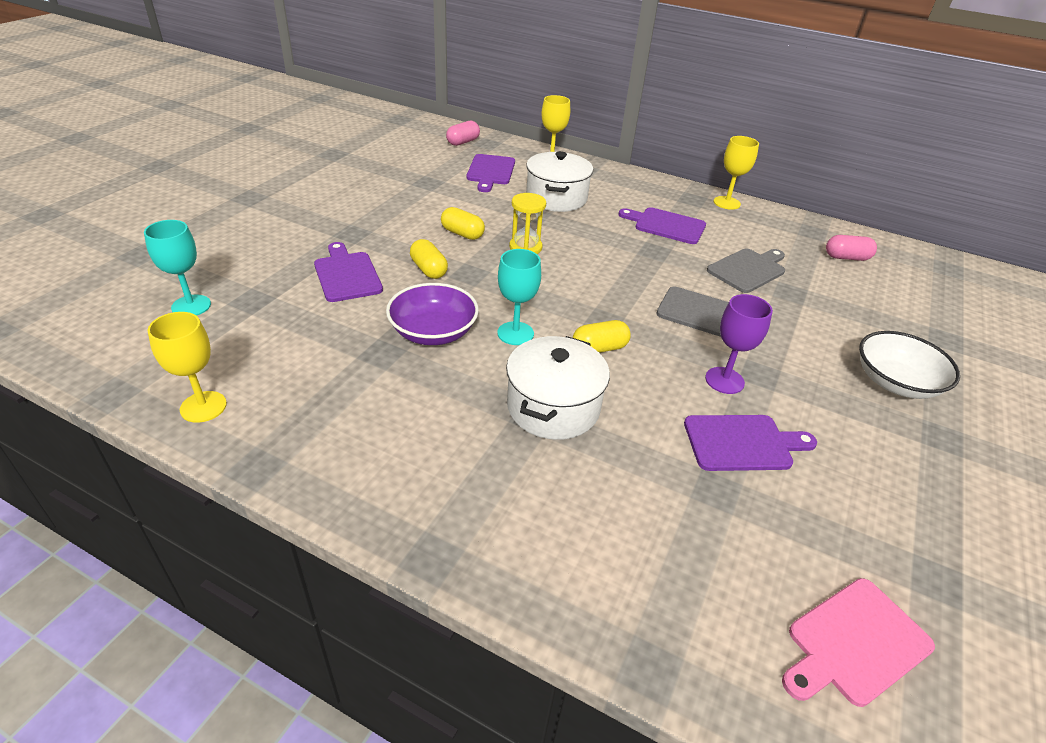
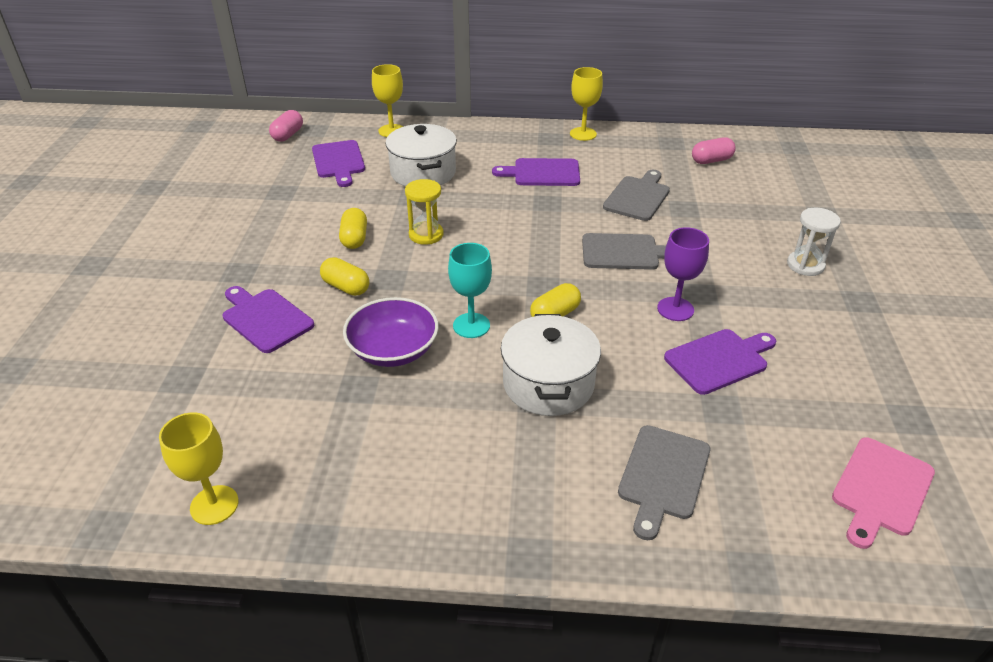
camera: 20 degrees left, 0 degrees up
(191, 306) = (119, 407): turquoise goblet -> none
(462, 234) = (354, 238): yellow capsule -> yellow capsule turned 75 degrees clockwise
(612, 533) = (662, 476): none -> grey cutting board
(895, 382) = (805, 265): white bowl -> white hourglass

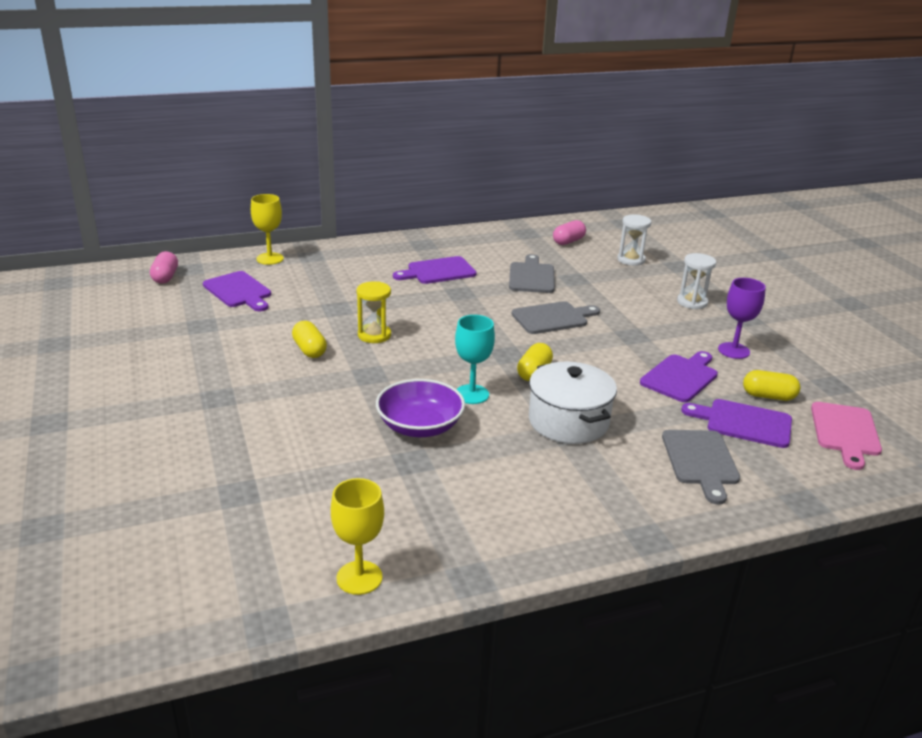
camera: 25 degrees left, 10 degrees down
(265, 319) = (279, 428): purple cutting board -> purple cutting board (744, 423)
(346, 287) = (335, 389): yellow capsule -> yellow capsule (768, 396)
(423, 173) = (330, 288): white pot -> none
(583, 134) = (448, 237): yellow goblet -> none
(675, 309) = (623, 350): purple goblet -> purple goblet (733, 350)
(769, 196) = (631, 260): none -> white hourglass

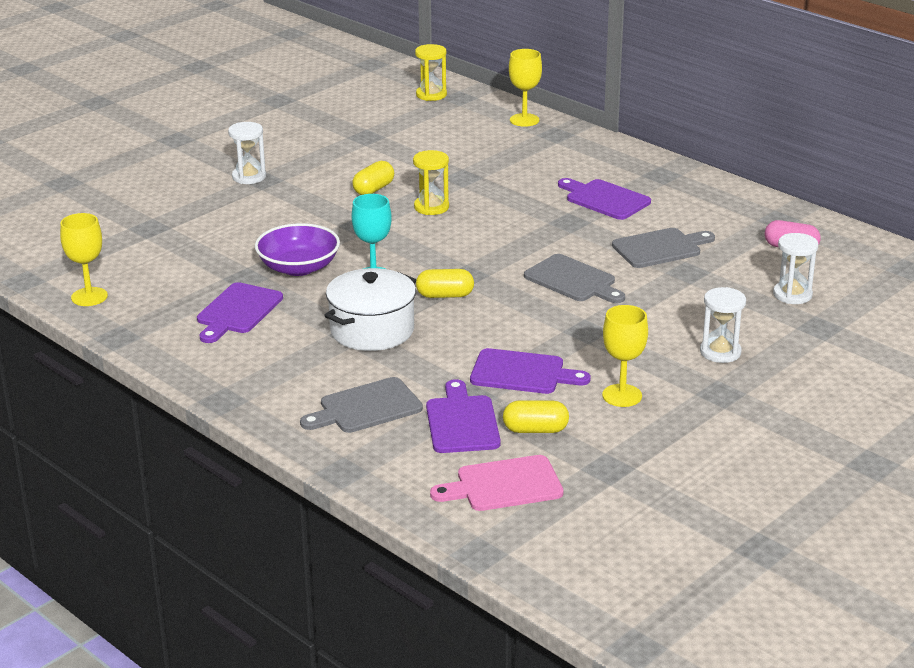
camera: 65 degrees right, 0 degrees up
(165, 277) = (431, 95): pink capsule -> yellow hourglass
(200, 403) = (249, 177): none -> white hourglass
(238, 291) = (442, 129): purple cutting board -> purple cutting board (237, 311)
(733, 350) = (622, 395): purple goblet -> yellow goblet
(768, 396) = (535, 430): yellow capsule -> yellow capsule turned 75 degrees counterclockwise

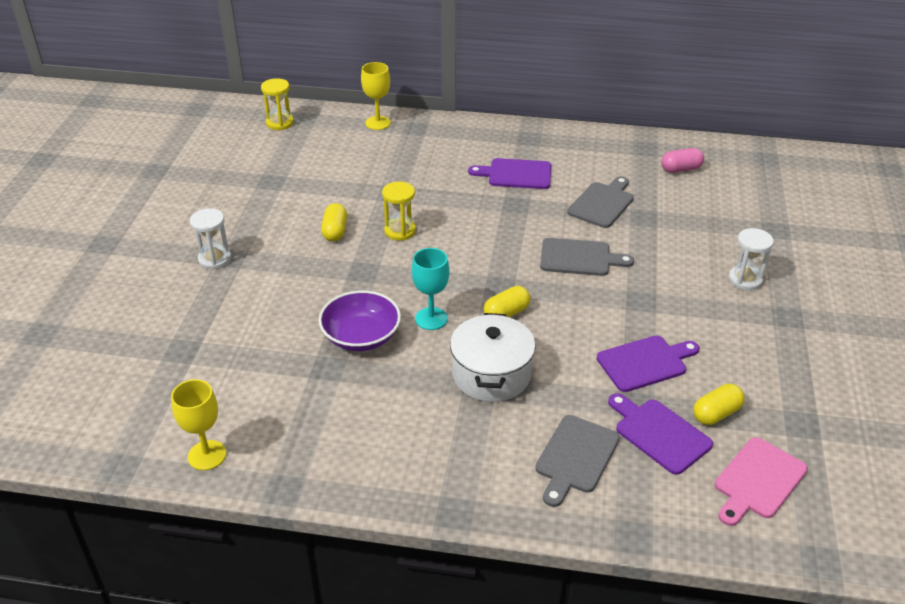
camera: 35 degrees left, 10 degrees up
(237, 311) = (360, 407): purple cutting board -> none
(622, 395) = (732, 350): yellow goblet -> none
(792, 295) = (728, 209): white hourglass -> none

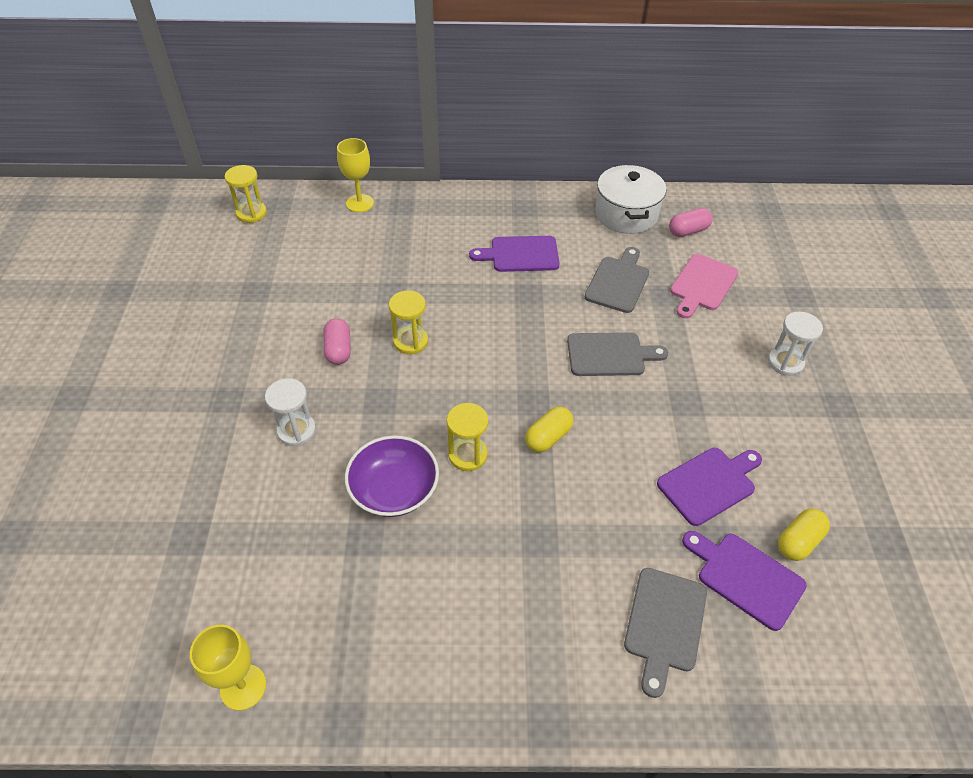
camera: 10 degrees left, 10 degrees up
(215, 259) = (207, 403): white hourglass -> white hourglass (296, 430)
(335, 231) = (338, 350): yellow capsule -> pink capsule
(431, 318) = (467, 455): turquoise goblet -> yellow hourglass
(491, 374) = (549, 522): white pot -> white pot (626, 214)
(758, 481) = (863, 626): pink cutting board -> pink cutting board (702, 285)

